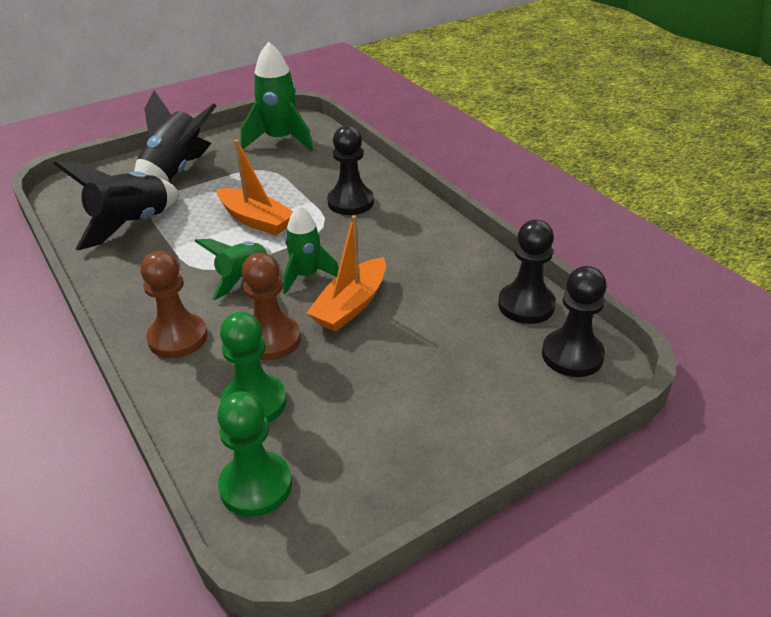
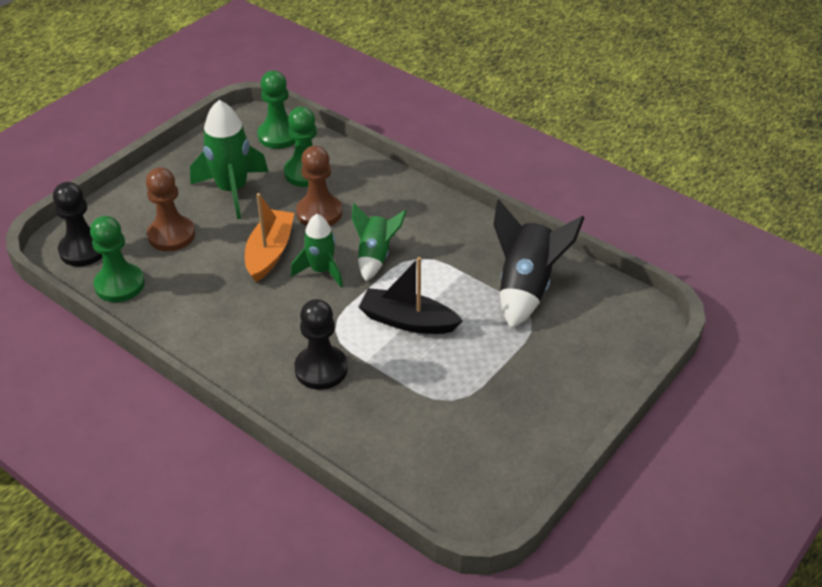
camera: 160 degrees right, 5 degrees up
(176, 172) = (550, 370): black rocket -> none
(178, 338) = (390, 199): brown pawn -> brown pawn (171, 235)
(256, 220) = (407, 321): orange boat -> black boat
(280, 140) = (468, 462): green rocket -> green rocket (232, 190)
(526, 305) = (119, 284): black pawn -> green pawn

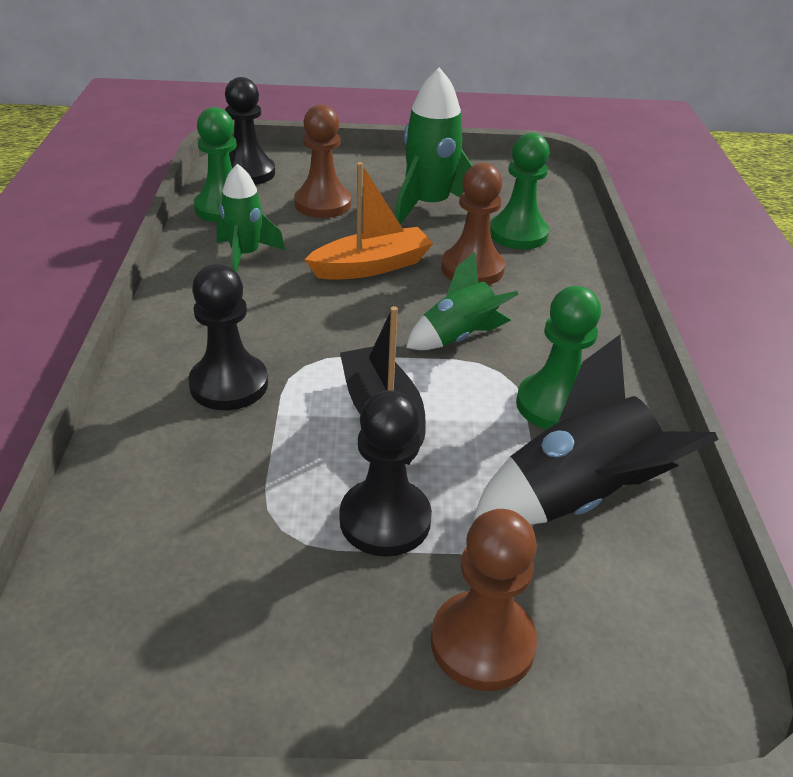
camera: 50 degrees right, 5 degrees down
(279, 135) = (544, 196): green pawn -> green pawn (555, 405)
(321, 271) = (387, 311): green rocket -> green rocket (245, 255)
(479, 360) = (385, 520): none -> black pawn
(573, 367) = (482, 643): none -> brown pawn

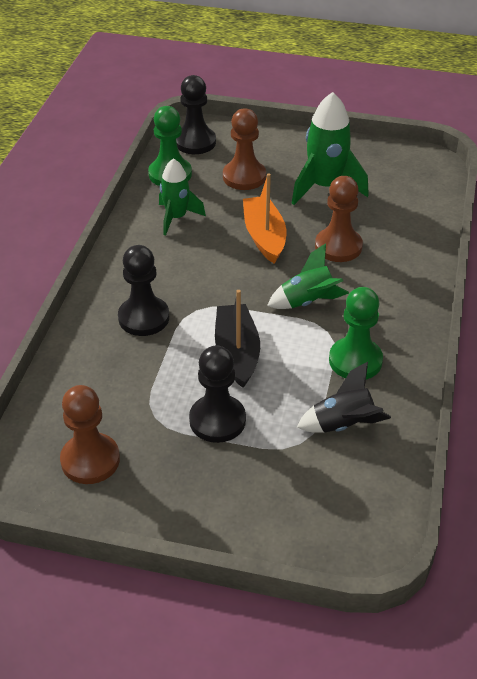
camera: 15 degrees right, 5 degrees up
(371, 266) = (264, 236): orange boat -> orange boat turned 90 degrees counterclockwise
(482, 643) = (251, 498): brown pawn -> brown pawn (90, 460)
(518, 234) = (385, 219): green pawn -> none
(577, 497) = (343, 425): black rocket -> black rocket, size x0.64

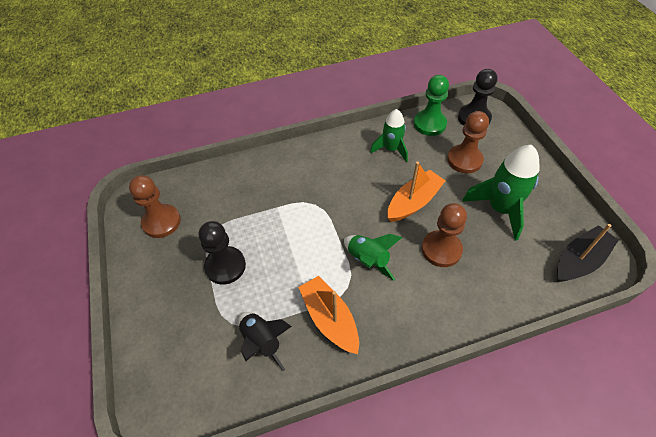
camera: 60 degrees right, 10 degrees up
(144, 318) = (289, 183): black pawn -> none
(237, 352) = (291, 245): black boat -> black boat (579, 260)
(355, 361) = (330, 319): green pawn -> orange boat

